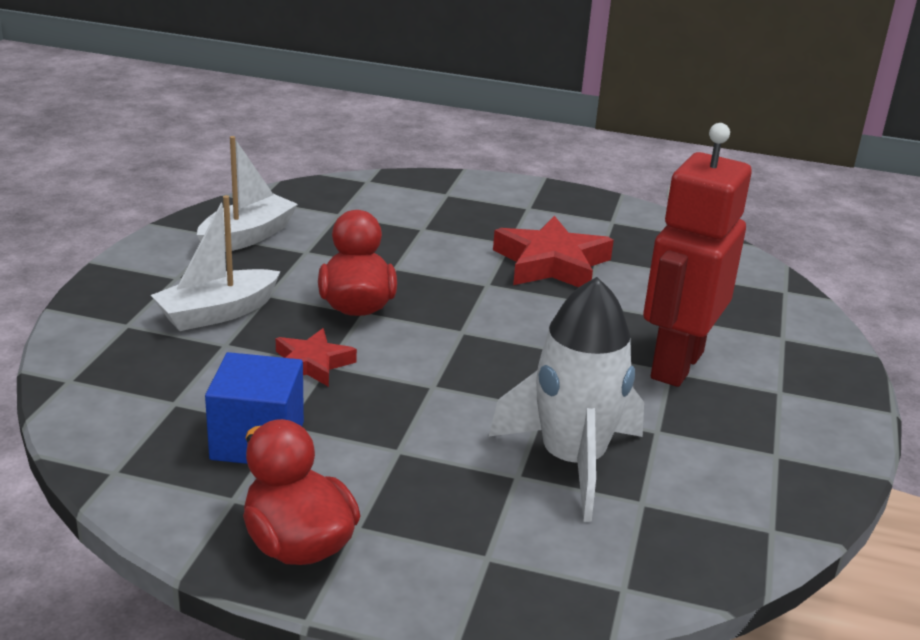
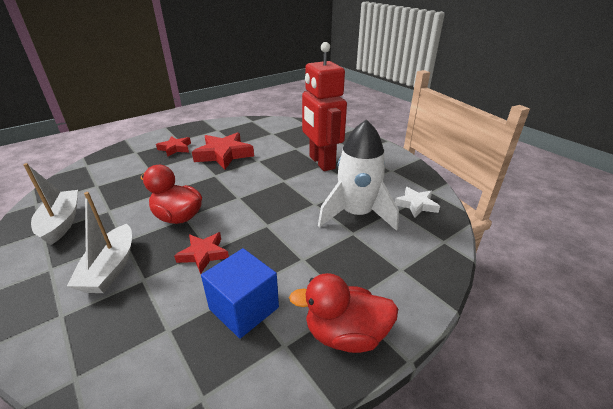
camera: 50 degrees left, 5 degrees up
(503, 217) = (175, 148): none -> red star
(696, 522) = (416, 205): none -> white star

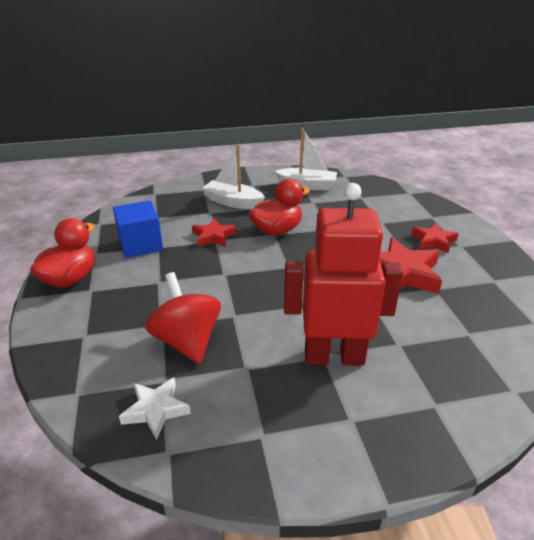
camera: 115 degrees right, 0 degrees up
(356, 214) = (187, 341): white rocket -> red spinning top

